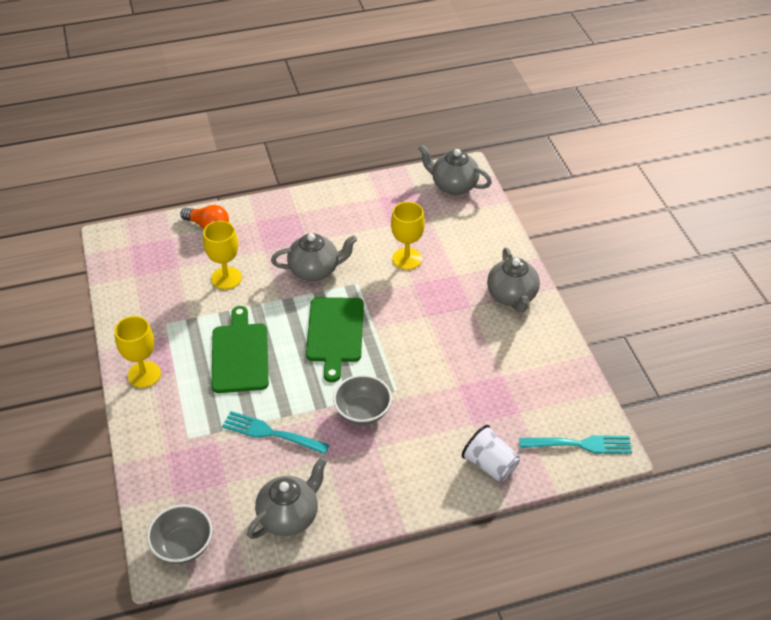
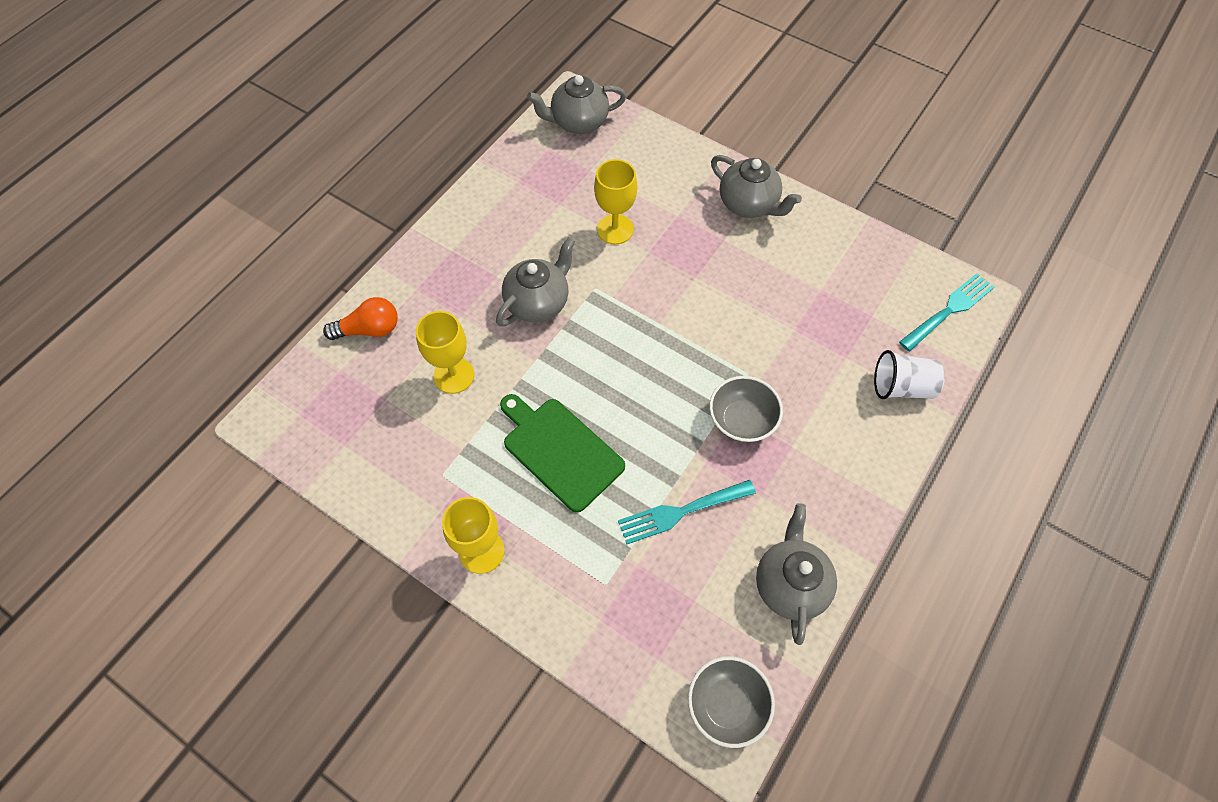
camera: 40 degrees left, 15 degrees up
(335, 333) = (629, 357): green cutting board -> none

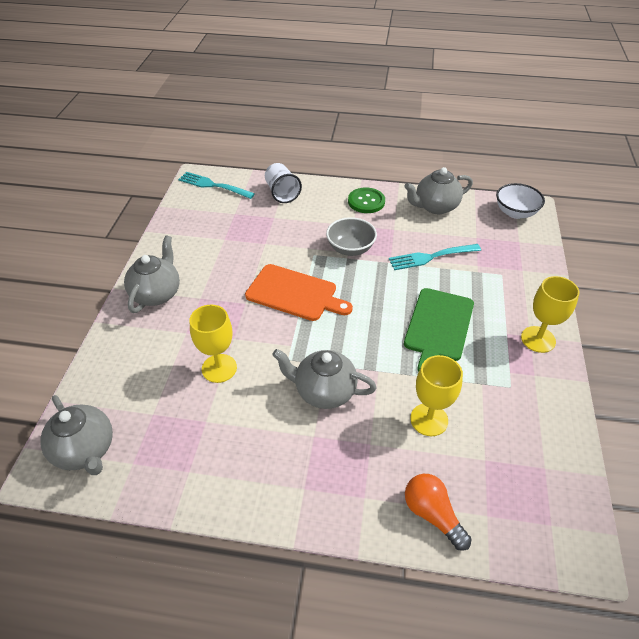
camera: 115 degrees left, 15 degrees down
(681, 512) = (431, 257): turquoise fork -> turquoise fork turned 120 degrees clockwise
(688, 328) = (294, 293): none -> orange cutting board
(726, 705) = (515, 212): grey bowl -> white bowl
(840, 489) = (366, 201): none -> green button

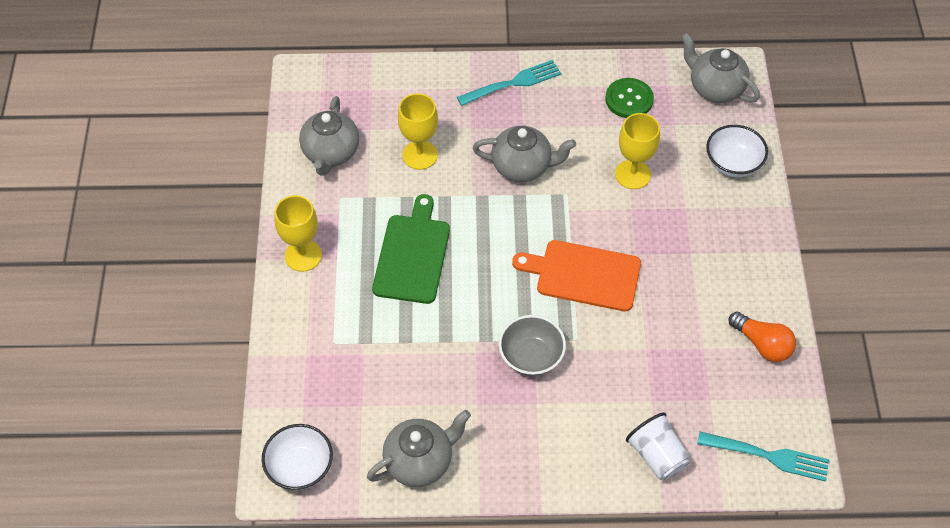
camera: 170 degrees right, 10 degrees up
(119, 365) = (733, 163): none -> white bowl
(157, 294) = (743, 250): grey teapot -> grey teapot (331, 153)
(366, 201) = (525, 456): green button -> green button (629, 99)
(431, 257) = (423, 358): turquoise fork -> turquoise fork (513, 83)
(432, 514) = (415, 84): orange light bulb -> orange light bulb (762, 344)

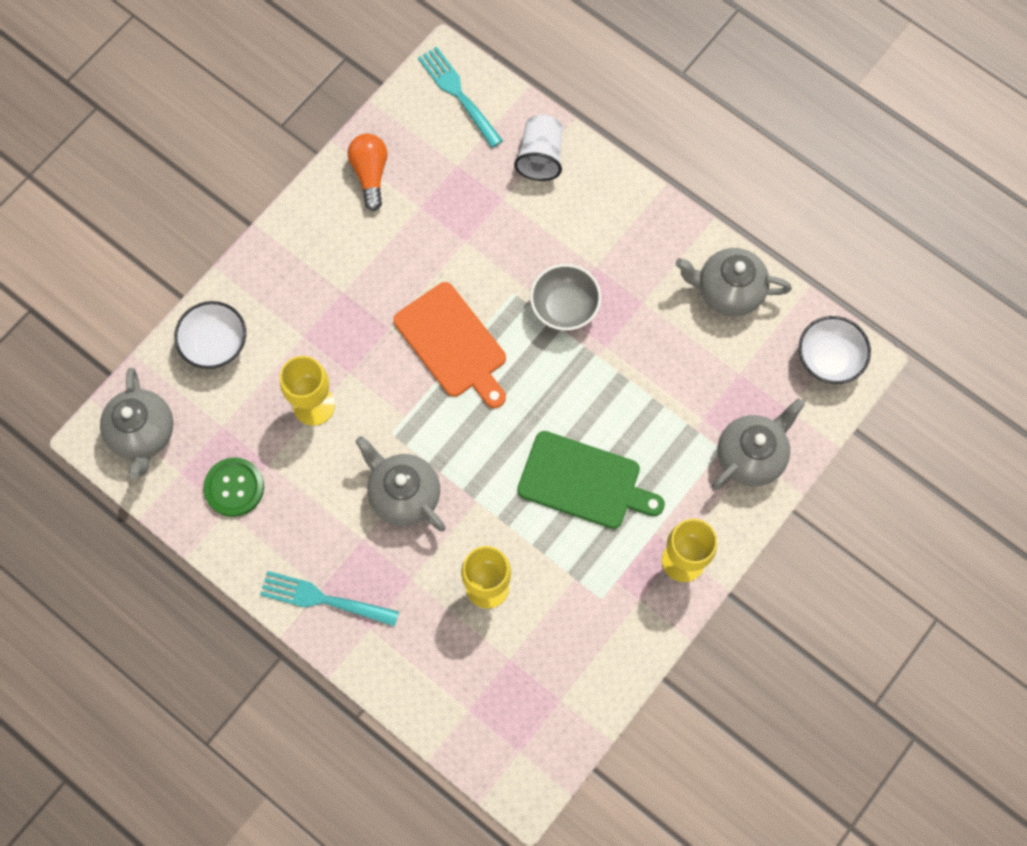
camera: 140 degrees left, 15 degrees up
(331, 153) = (570, 660): grey teapot -> grey teapot (751, 456)
(412, 255) = (584, 481): green cutting board -> green cutting board turned 120 degrees counterclockwise

